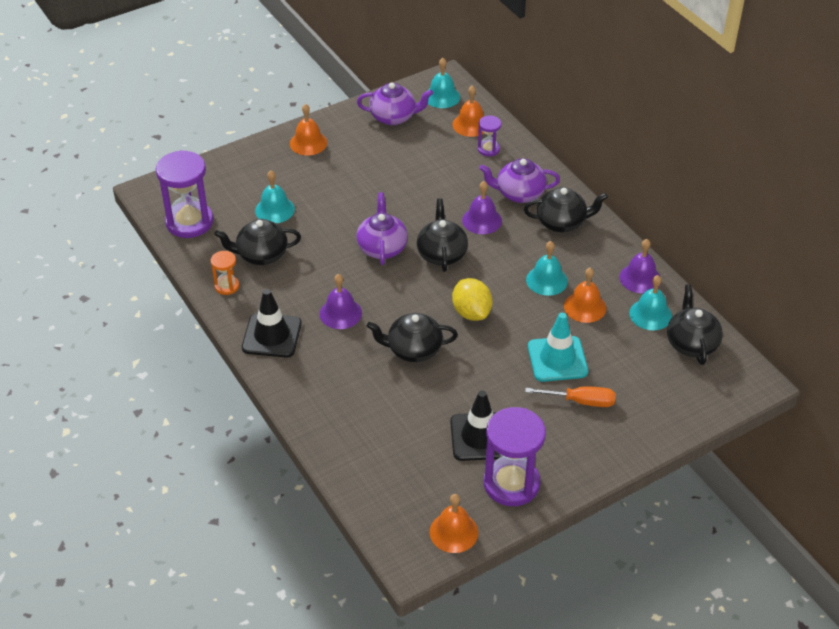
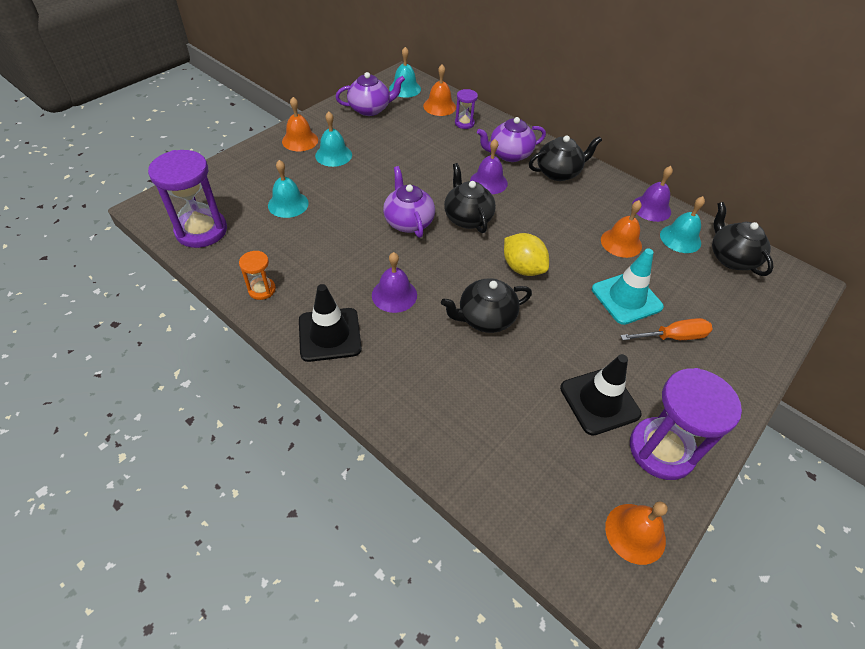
camera: 20 degrees left, 5 degrees up
(261, 255) = (289, 250): black teapot -> none
(546, 280) = (574, 225): turquoise bell -> turquoise bell (333, 155)

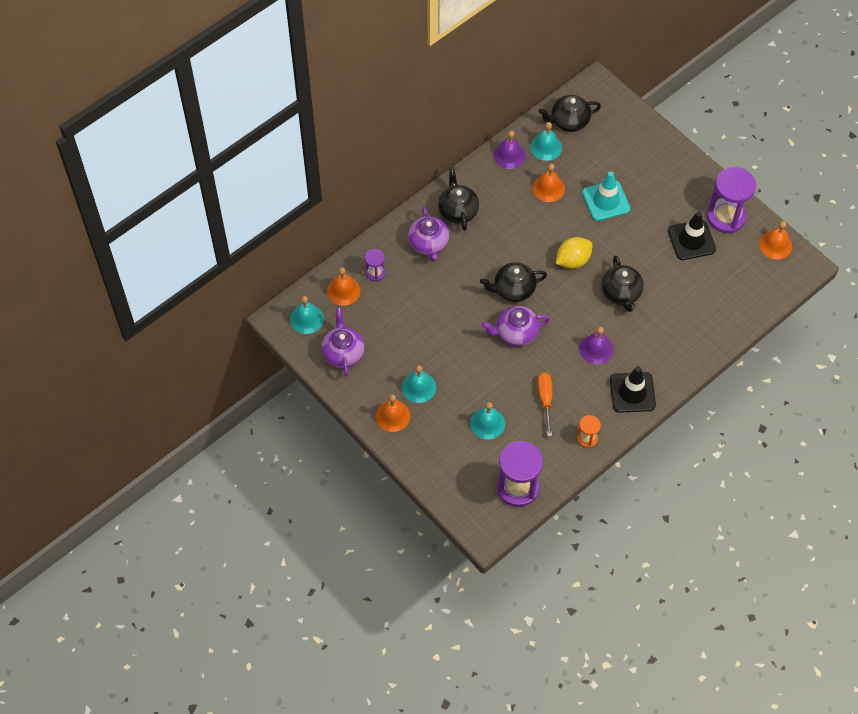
camera: 80 degrees left, 10 degrees up
(488, 182) = (467, 267): purple bell -> none
(673, 337) = (642, 183): orange screwdriver -> orange screwdriver (545, 400)

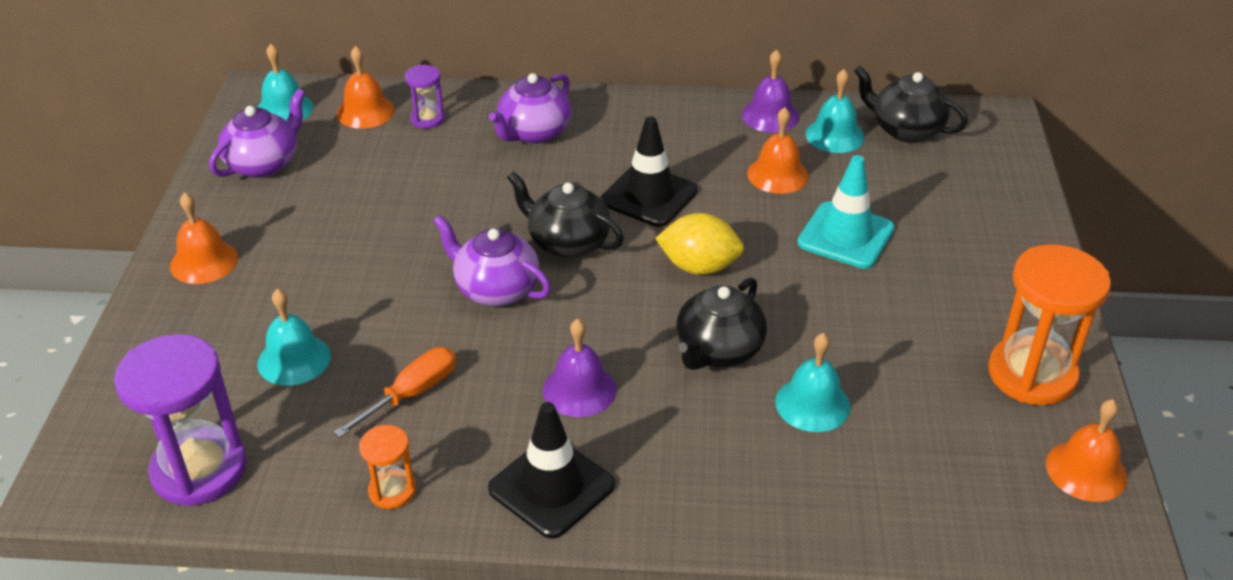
camera: 45 degrees right, 20 degrees down
(418, 387) = (283, 256): turquoise bell -> turquoise bell (812, 404)
(458, 211) = (620, 126): black teapot -> none
(691, 240) = (928, 364): black traffic cone -> black traffic cone (649, 196)
(726, 217) = (1031, 374): purple hourglass -> orange hourglass

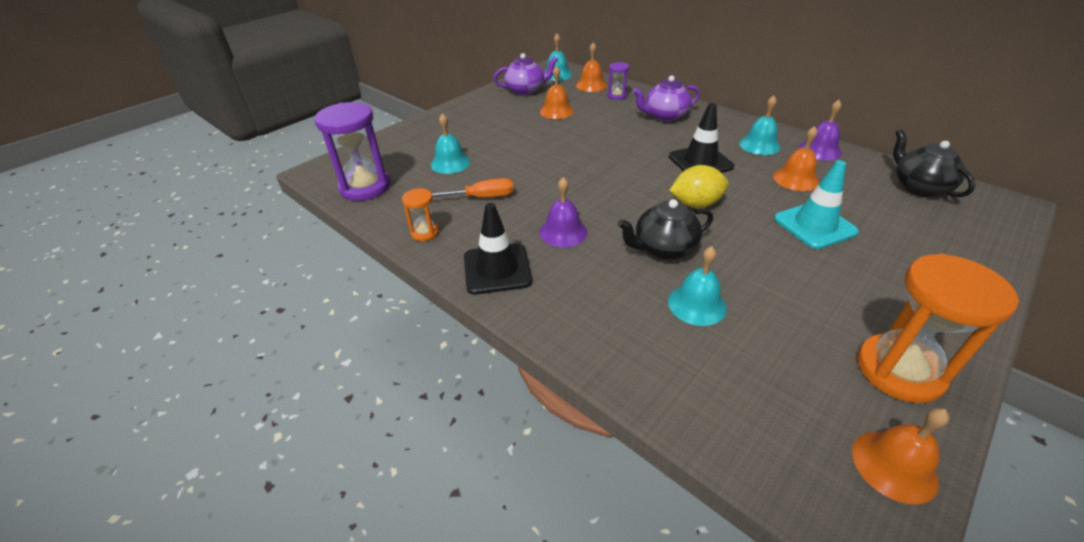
camera: 40 degrees right, 0 degrees up
(204, 262) = (460, 115): orange bell -> orange bell (556, 111)
(496, 289) = (571, 171): purple teapot -> none
(567, 242) = (631, 166): black teapot -> none
(699, 267) = (695, 204): yellow lemon -> yellow lemon turned 60 degrees counterclockwise
(834, 135) = (858, 173): turquoise bell -> turquoise bell (759, 145)

